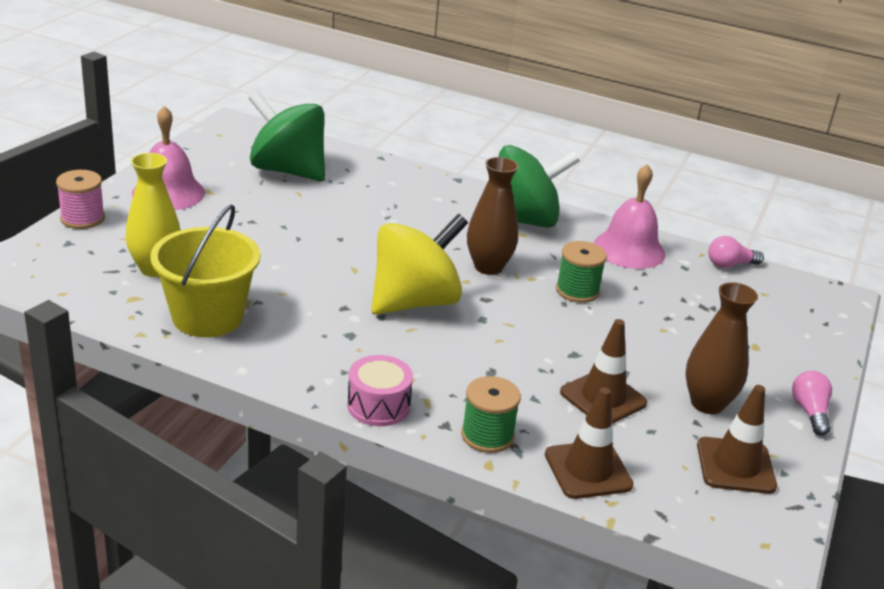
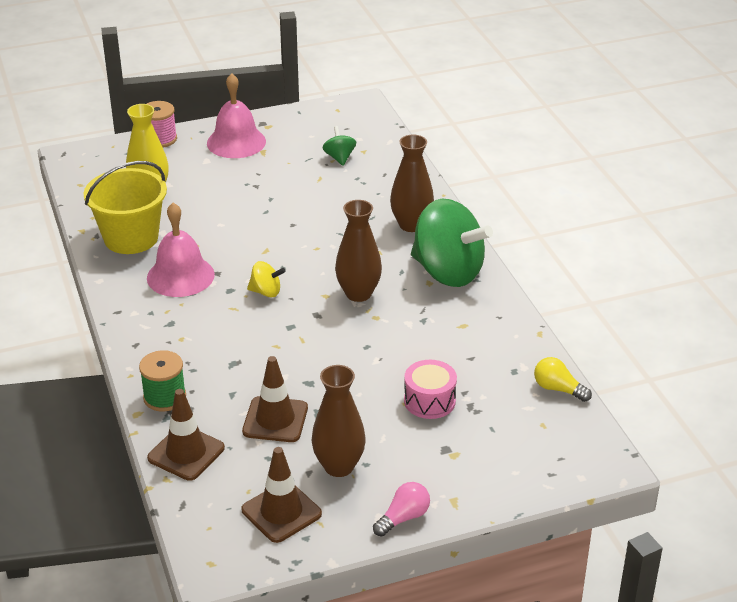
camera: 50 degrees right, 5 degrees up
(287, 170) = (339, 157): green spinning top -> green spinning top, size x0.43
(378, 405) = (135, 343): pink drum -> pink drum (429, 401)
(415, 302) = (266, 292): yellow spinning top -> yellow spinning top, size x0.43
(435, 198) = (411, 225): none -> brown vase
(577, 291) = (392, 343): green spool -> none
(629, 249) = (493, 334): pink bell -> pink bell (180, 276)
(730, 265) = (558, 389): pink light bulb -> yellow light bulb

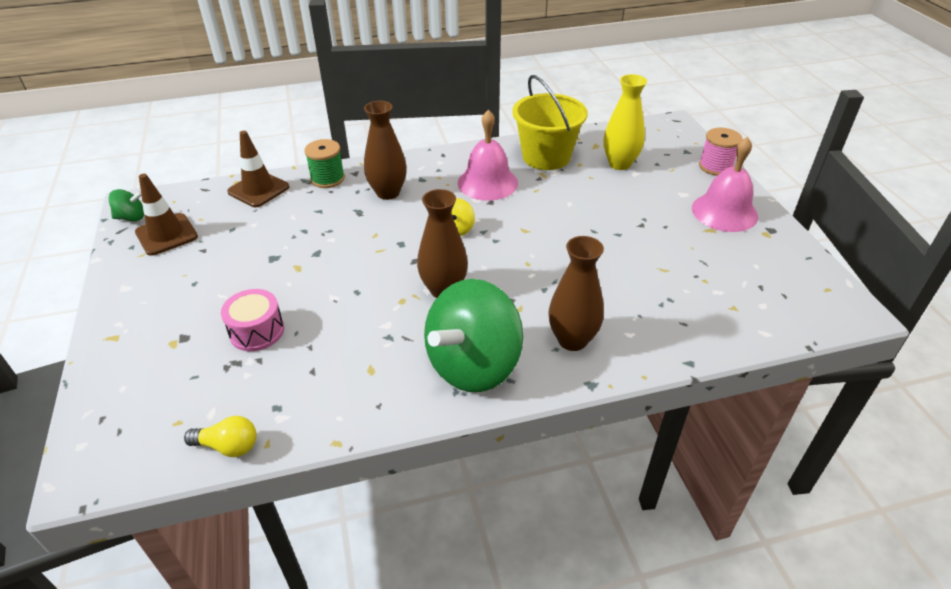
camera: 95 degrees right, 5 degrees up
(275, 420) = (275, 233): brown traffic cone -> none
(339, 157) = (712, 286): green spinning top -> green spinning top (131, 217)
(339, 466) = (200, 267): brown vase -> brown vase (388, 193)
(403, 518) = (114, 302): pink light bulb -> none
(558, 389) = (228, 446): yellow light bulb -> yellow light bulb turned 60 degrees clockwise

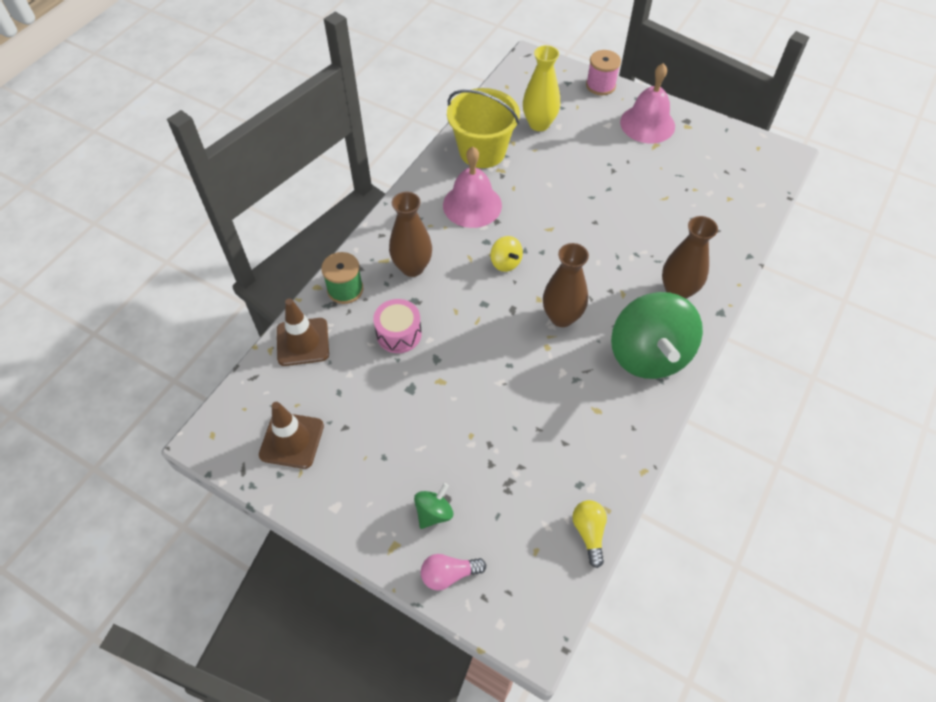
camera: 45 degrees left, 15 degrees up
(109, 383) = (449, 574): none -> pink light bulb
(131, 217) = (232, 452): green spinning top -> green spinning top (434, 512)
(228, 446) = (589, 533): yellow light bulb -> yellow light bulb turned 60 degrees counterclockwise
(257, 331) = (488, 450): pink drum -> pink drum (399, 334)

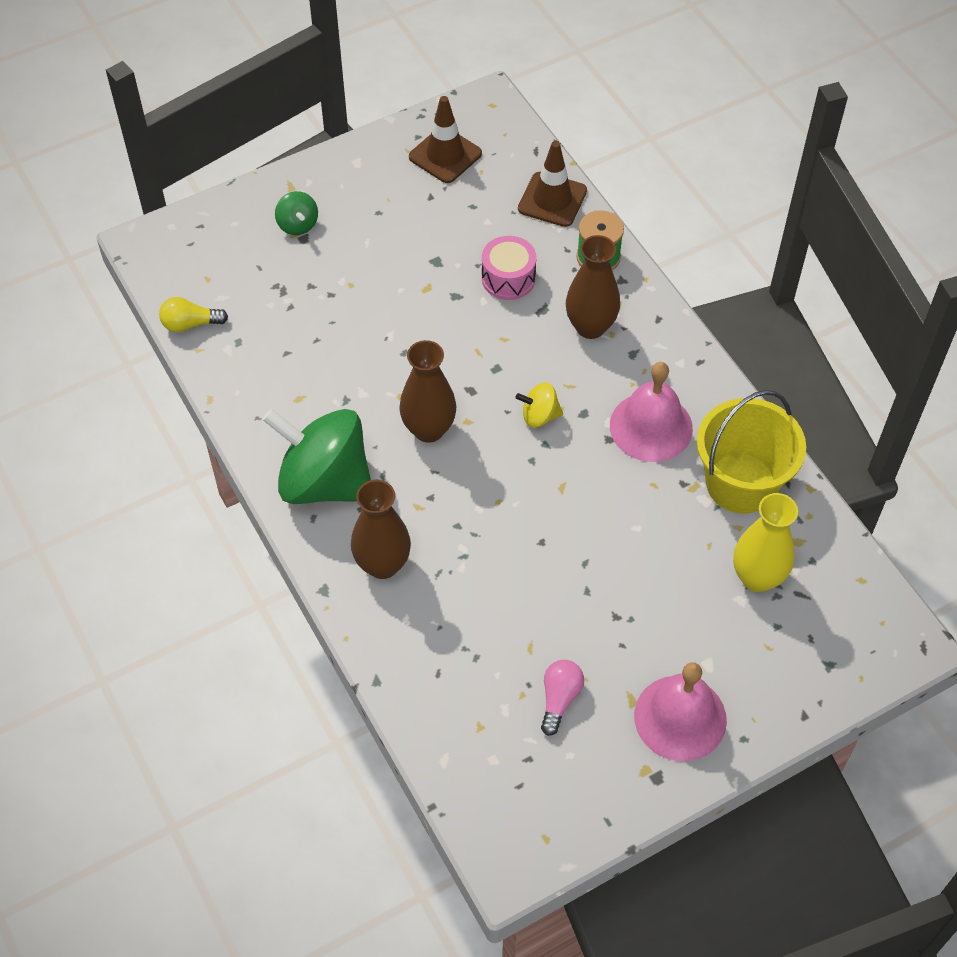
camera: 120 degrees right, 0 degrees up
(449, 574) = (237, 212): pink light bulb -> pink light bulb (559, 699)
(589, 533) = (190, 324): yellow light bulb -> yellow light bulb turned 150 degrees clockwise
(600, 85) = (798, 706): pink spool -> none

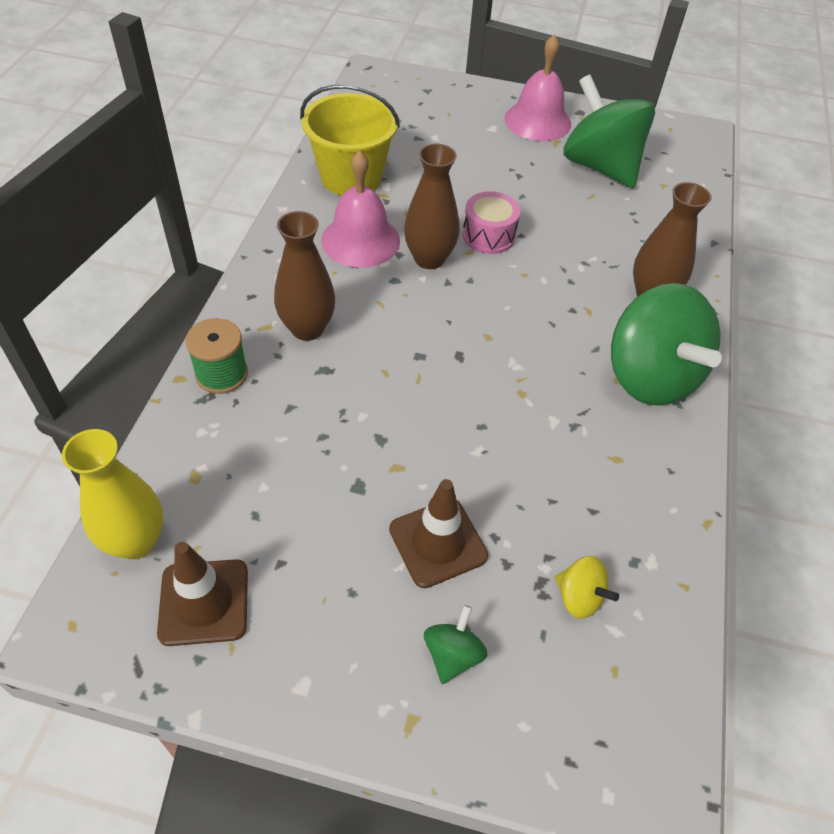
camera: 140 degrees left, 5 degrees down
(190, 324) = (674, 625): yellow light bulb -> none
(429, 429) = (525, 352): brown vase -> brown vase (429, 259)
(508, 278) = (317, 417): pink drum -> pink drum (488, 236)
(539, 416) = (429, 301): yellow spinning top -> yellow spinning top (579, 597)
(552, 200) = (180, 456): brown traffic cone -> brown traffic cone (438, 542)
(559, 699) = (600, 166): pink light bulb -> green spinning top
(757, 577) = (410, 138): yellow vase -> yellow vase (135, 541)

